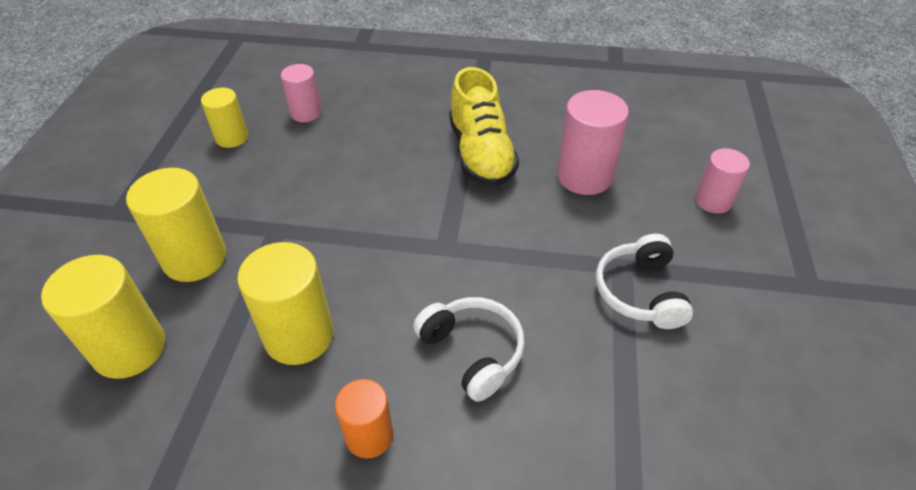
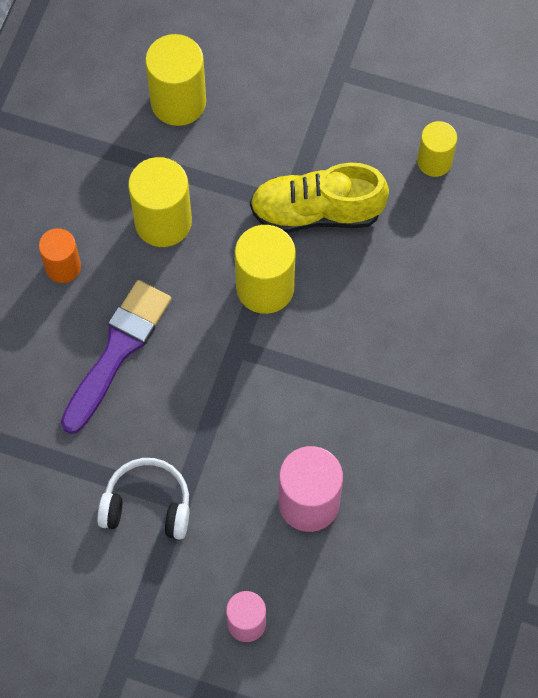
camera: 100 degrees right, 20 degrees up
(195, 258) = (266, 140): yellow cylinder -> yellow cylinder (265, 287)
(306, 113) = (466, 234): pink cylinder -> none
(472, 352) = (117, 351): white headphones -> purple brush
(481, 154) = (364, 405): yellow shoe -> yellow shoe (316, 212)

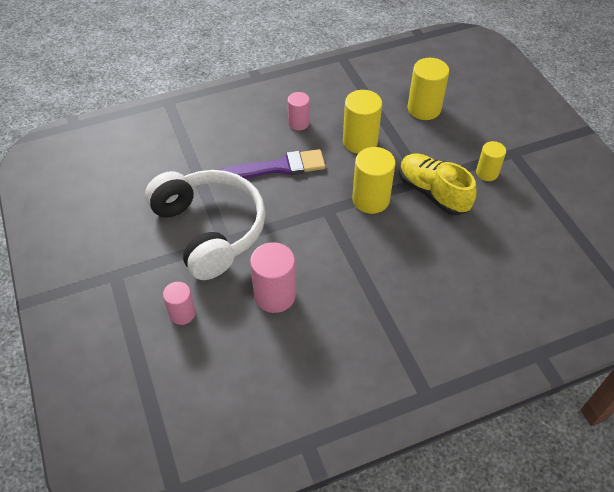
camera: 50 degrees right, 15 degrees down
(63, 267) = (298, 123): orange cylinder -> pink cylinder
(147, 505) = (210, 230): white headphones -> white headphones, size x2.03
(434, 161) = (517, 221): yellow cylinder -> yellow cylinder (487, 173)

